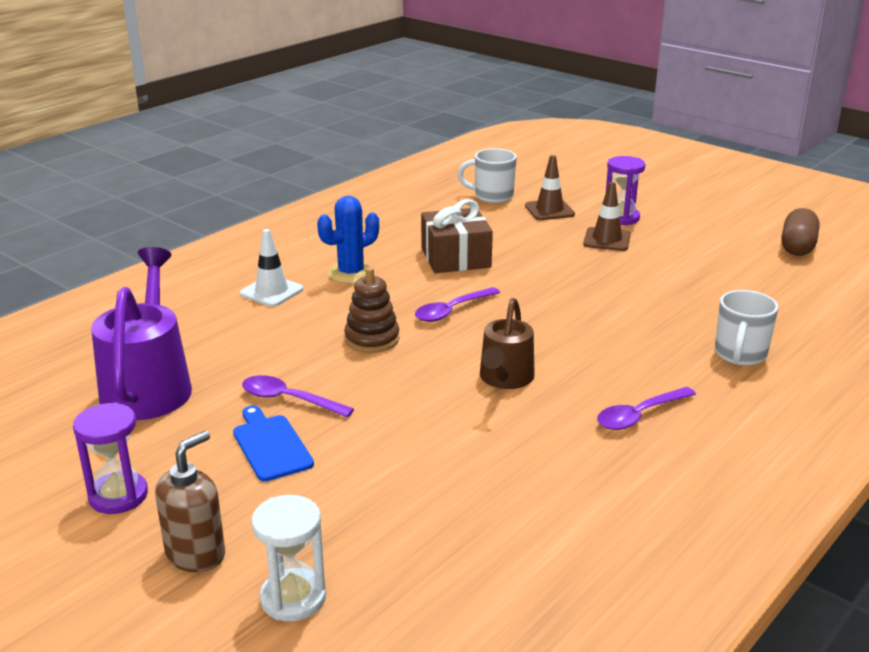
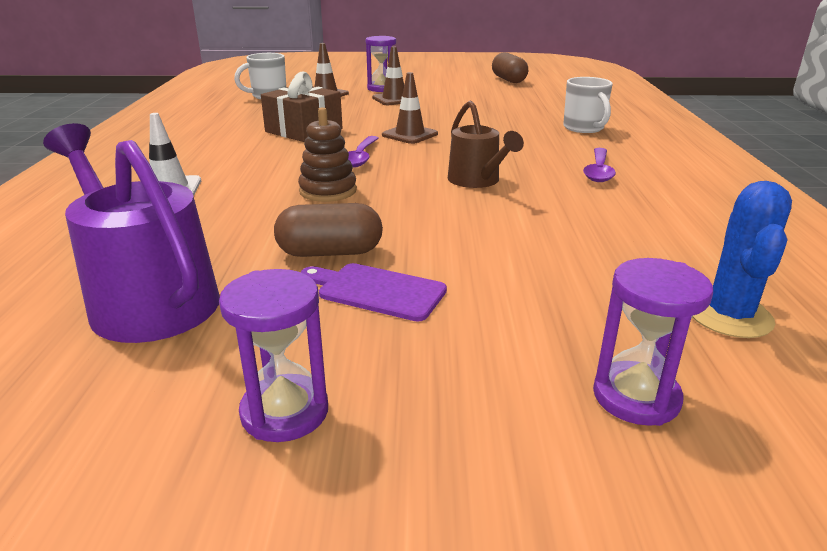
camera: 40 degrees left, 0 degrees up
(196, 554) = (476, 416): brown soap dispenser -> none
(271, 445) = (376, 291): blue cutting board -> purple cutting board
(289, 400) = (330, 253): purple spoon -> brown capsule
(293, 598) = (636, 397): white hourglass -> purple hourglass
(351, 273) = (229, 159): blue cactus -> blue cactus (729, 316)
(540, 297) = (410, 135): none -> brown traffic cone

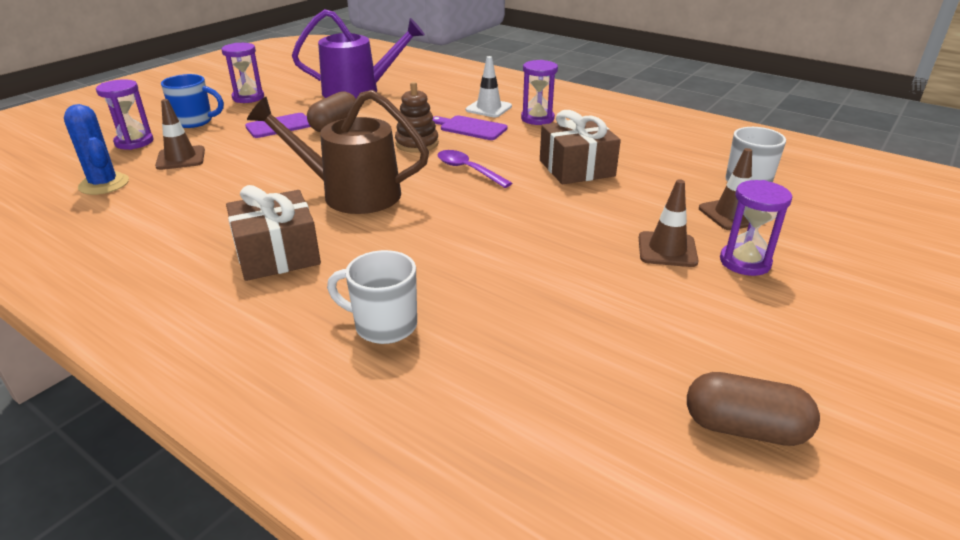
camera: 125 degrees right, 5 degrees up
(188, 162) = (537, 119): none -> purple hourglass
(249, 181) = (470, 128): none -> purple cutting board
(410, 135) = (503, 208): brown traffic cone -> brown traffic cone (181, 158)
(476, 392) = (195, 121): none -> blue mug
(477, 181) = (351, 194): brown watering can -> brown watering can, size x1.60
(598, 171) = (277, 254): purple spoon -> brown gift

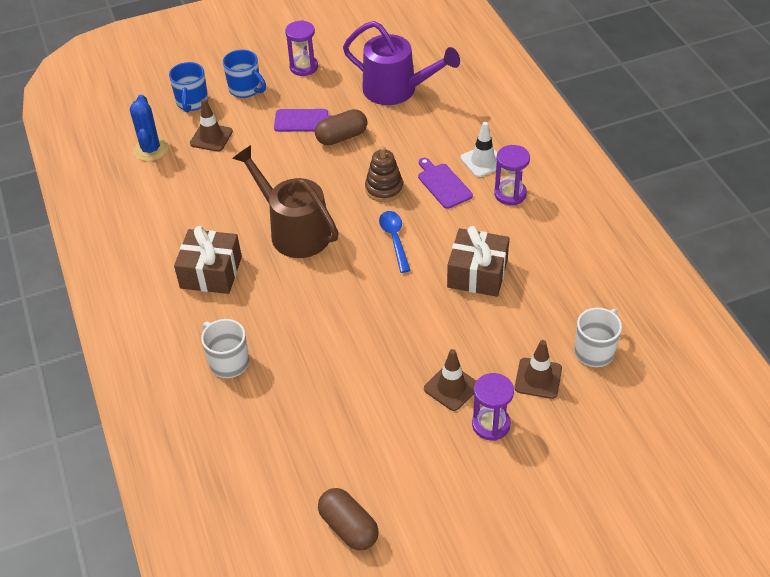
camera: 35 degrees right, 15 degrees up
(134, 142) = (192, 103): purple hourglass -> blue mug
(468, 170) = (394, 239): purple spoon -> blue spoon

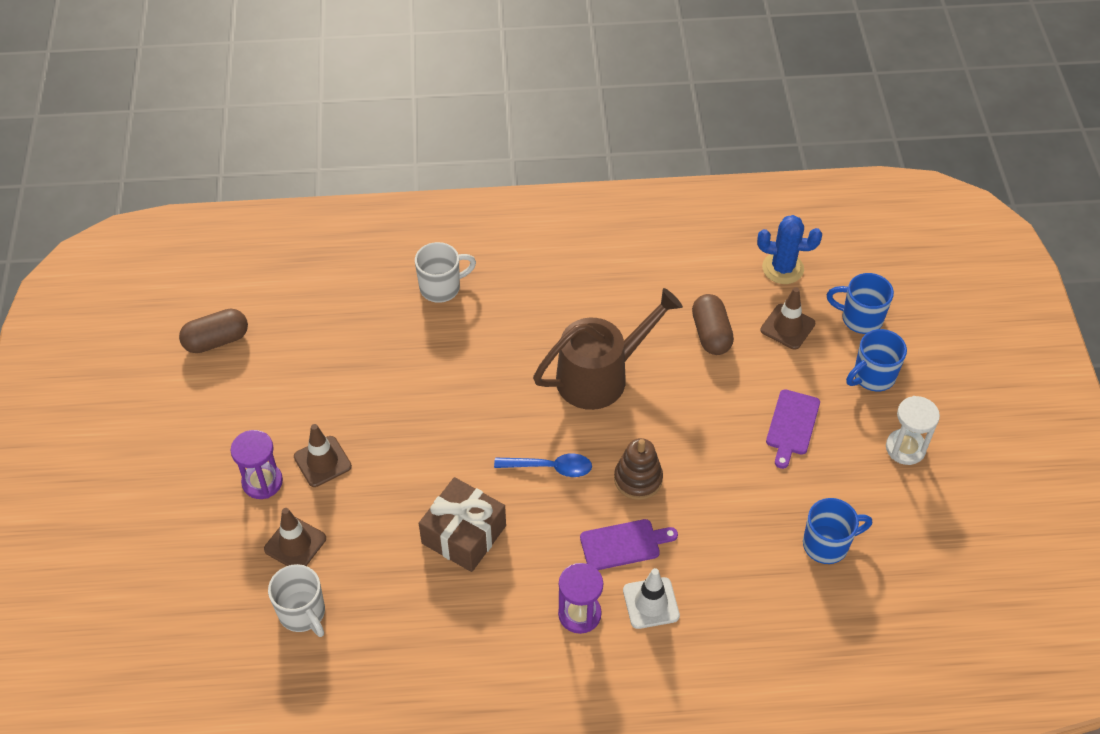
camera: 105 degrees right, 5 degrees up
(211, 272) = (566, 293): brown gift -> none
(303, 67) = (905, 448): purple hourglass -> white hourglass
(341, 137) = (748, 458): brown capsule -> brown capsule (711, 334)
(397, 90) = (827, 544): purple watering can -> blue mug

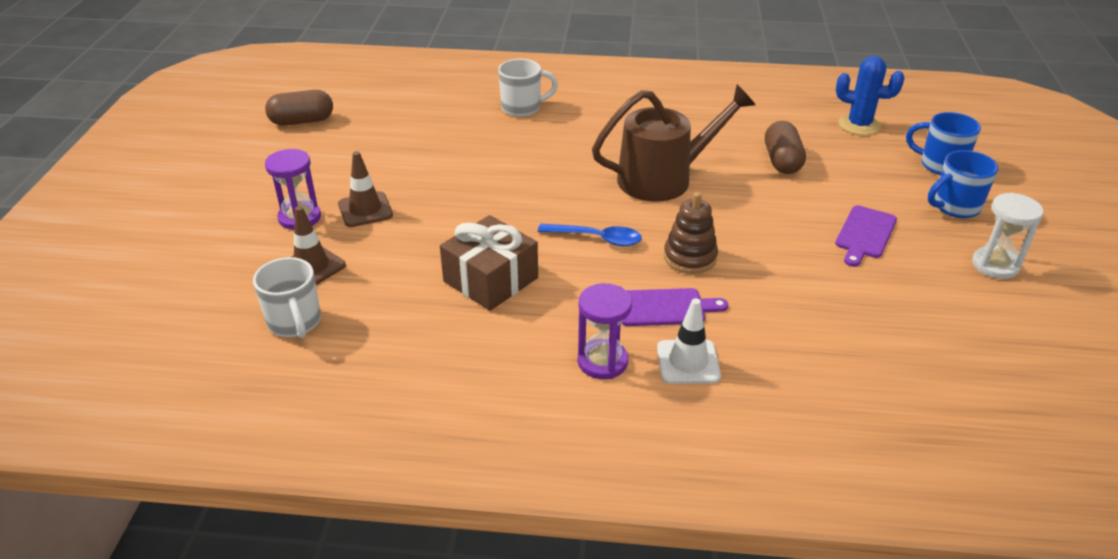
camera: 10 degrees right, 15 degrees down
(787, 327) = (862, 164): brown traffic cone -> none
(827, 544) = (904, 335): blue mug -> none

